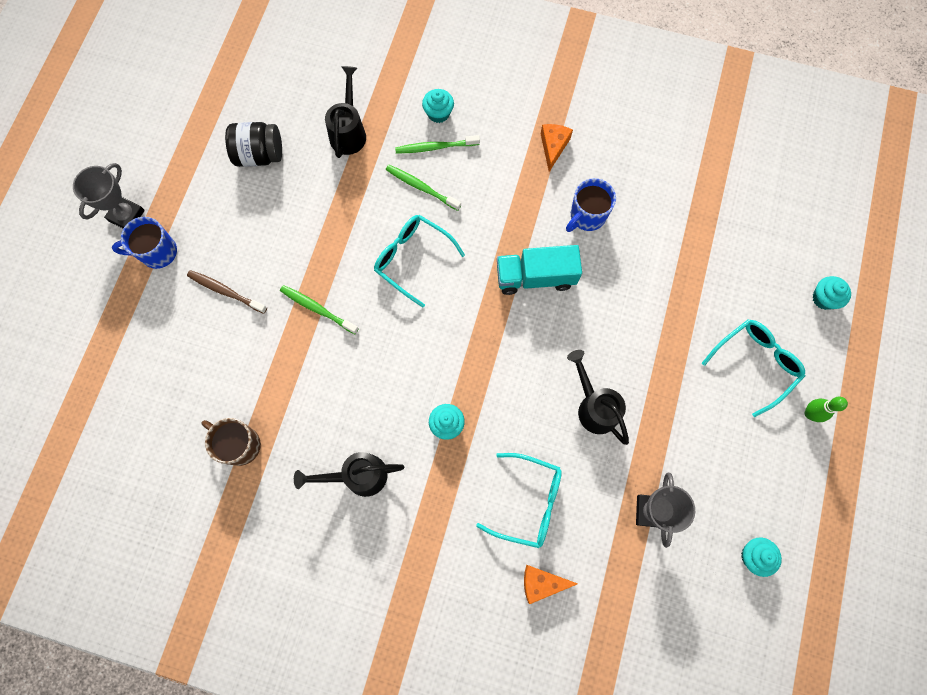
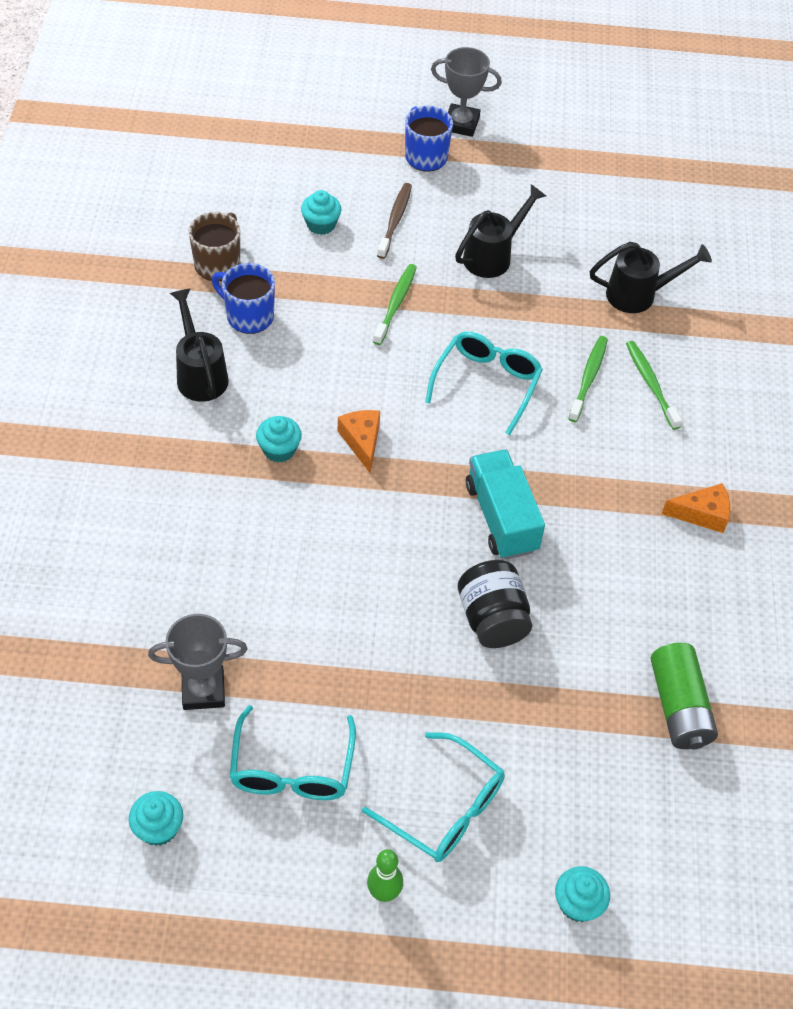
camera: 75 degrees right, 20 degrees down
(259, 155) = (576, 219): black jar -> black jar (492, 619)
(438, 113) = (701, 380): turquoise cupcake -> turquoise cupcake (321, 225)
(529, 502) = (194, 549): turquoise glasses -> turquoise glasses (292, 769)
(541, 583) = (94, 575): orange cheese -> orange cheese (362, 442)
(587, 216) = (610, 567): blue mug -> blue mug (248, 316)
(594, 407) = (335, 607): black watering can -> black watering can (493, 256)
(697, 203) = (679, 707): none -> green battery

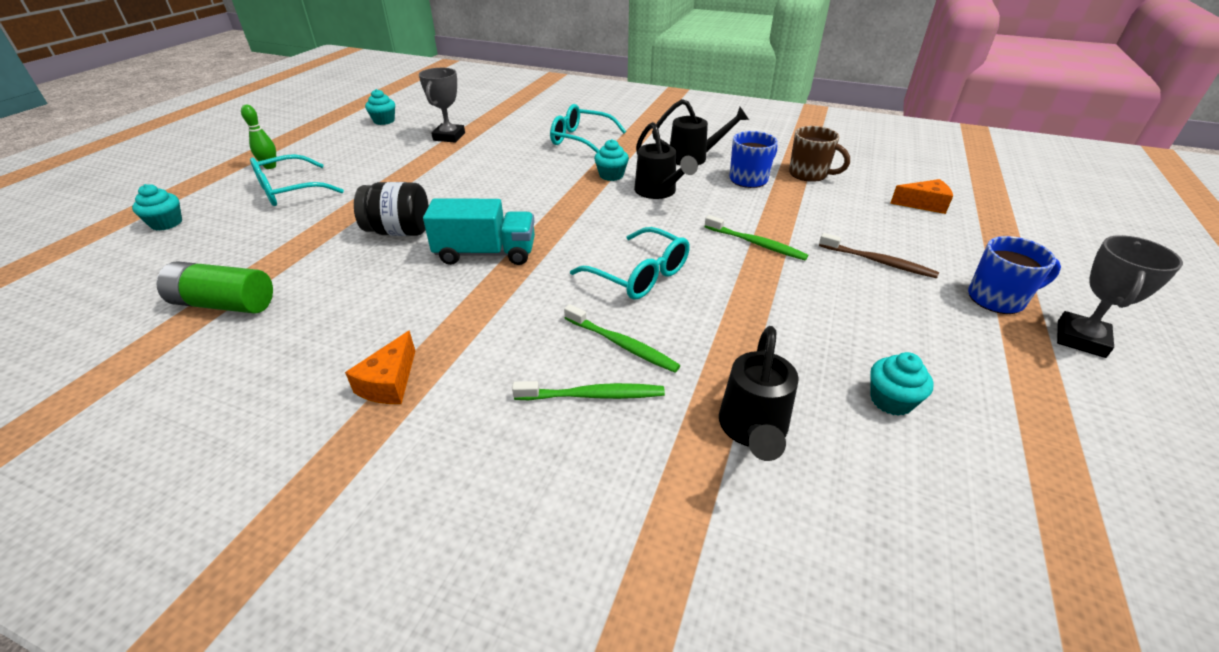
camera: 110 degrees right, 15 degrees down
(292, 769) = (374, 152): turquoise glasses -> turquoise glasses (580, 139)
(321, 225) = (864, 222): turquoise cupcake -> turquoise cupcake (891, 400)
(362, 442) = (602, 205): orange cheese -> orange cheese (924, 204)
(493, 256) = (826, 315): black watering can -> black watering can (658, 192)

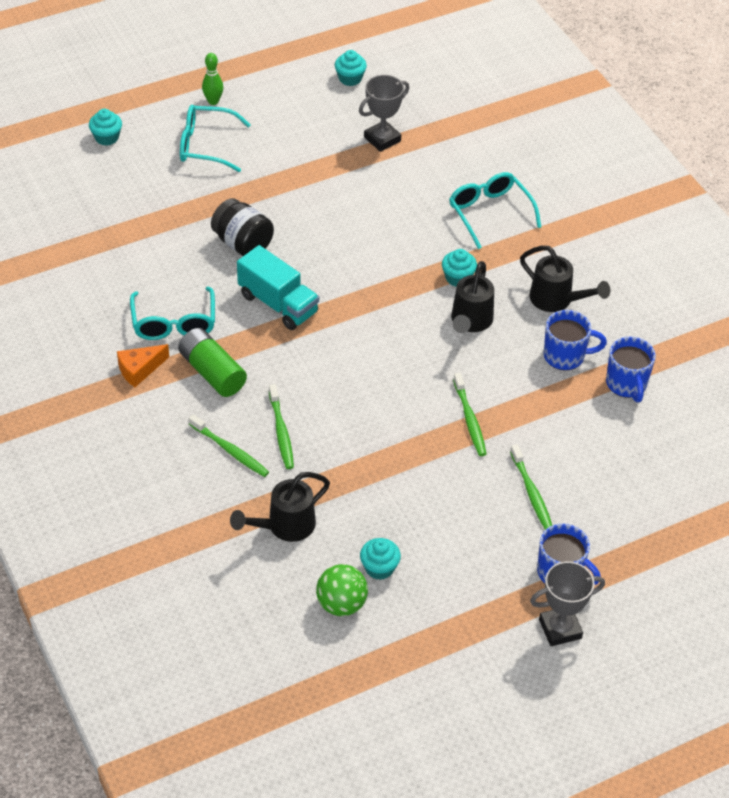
camera: 40 degrees right, 10 degrees up
(224, 304) = (97, 248): green battery -> green battery (212, 372)
(640, 275) = (354, 390): turquoise glasses -> turquoise glasses (174, 323)
(809, 174) = (626, 384): brown mug -> blue mug
(878, 262) = (531, 493): brown toothbrush -> green toothbrush
(924, 204) = (666, 477): orange cheese -> none
(926, 467) = (341, 604): none -> green ball

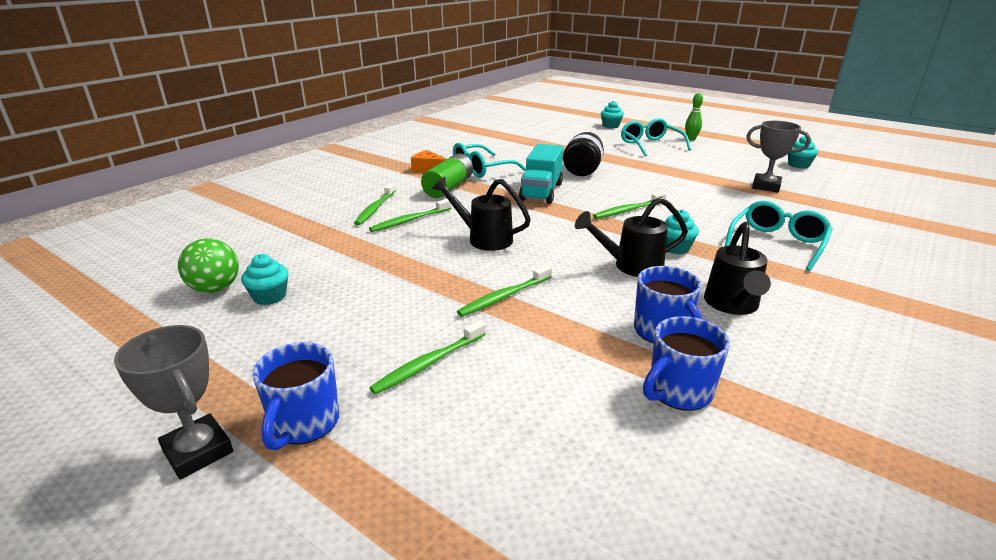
camera: 65 degrees right, 20 degrees down
(285, 526) = (304, 244): black watering can -> black watering can (484, 239)
(367, 265) = (628, 210): none -> green toothbrush

